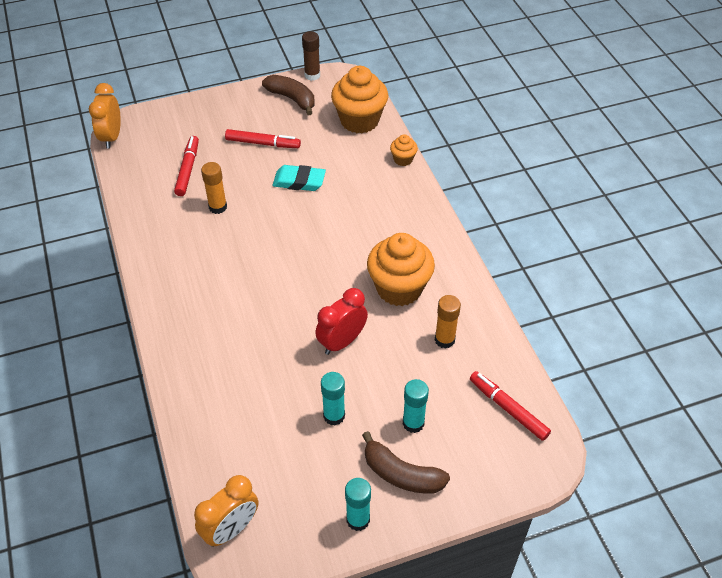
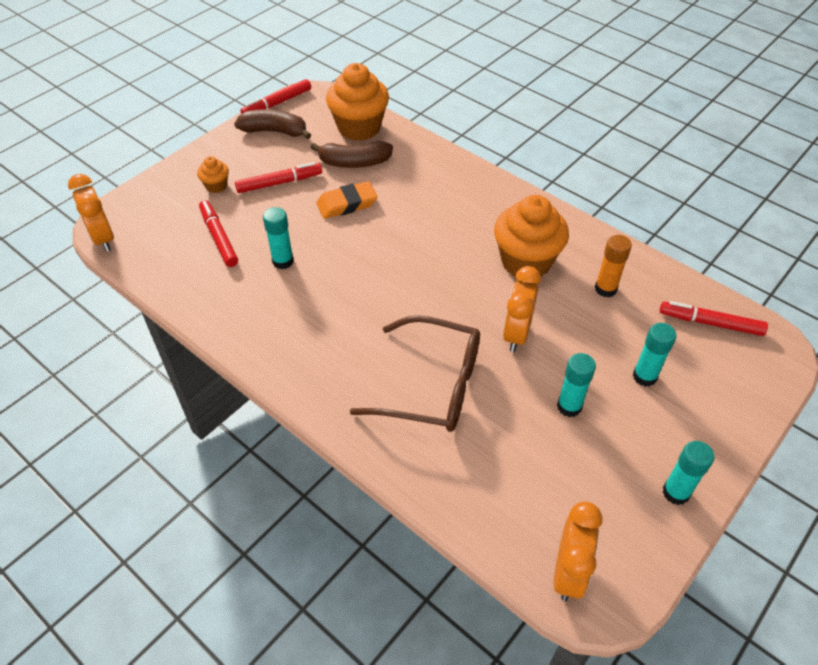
camera: 30 degrees left, 0 degrees up
(218, 207) = (283, 261): orange glue stick -> turquoise glue stick
(246, 349) = (430, 385): none -> brown glasses
(299, 181) = (347, 204): turquoise eraser -> orange eraser
(312, 75) = (277, 103): brown glue stick -> red marker
(342, 342) = (516, 334): red clock -> orange clock
(401, 474) = (675, 428): brown banana -> brown banana (354, 162)
(403, 159) = (430, 147): orange cupcake -> orange cupcake (216, 186)

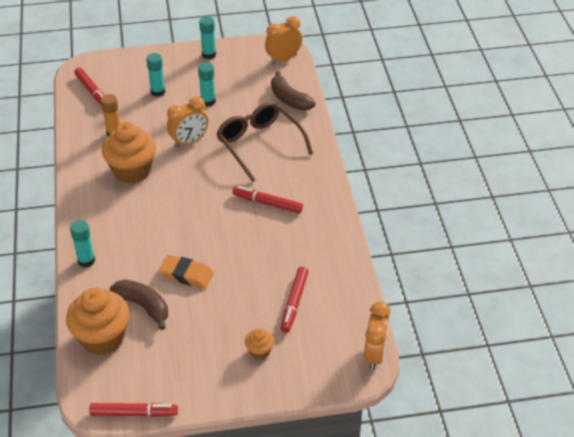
camera: 140 degrees left, 5 degrees down
(274, 131) = (167, 380): brown banana -> brown banana (289, 99)
(279, 183) = (213, 323): red marker -> red marker (267, 203)
(283, 261) = (268, 258): turquoise glue stick -> turquoise glue stick (86, 260)

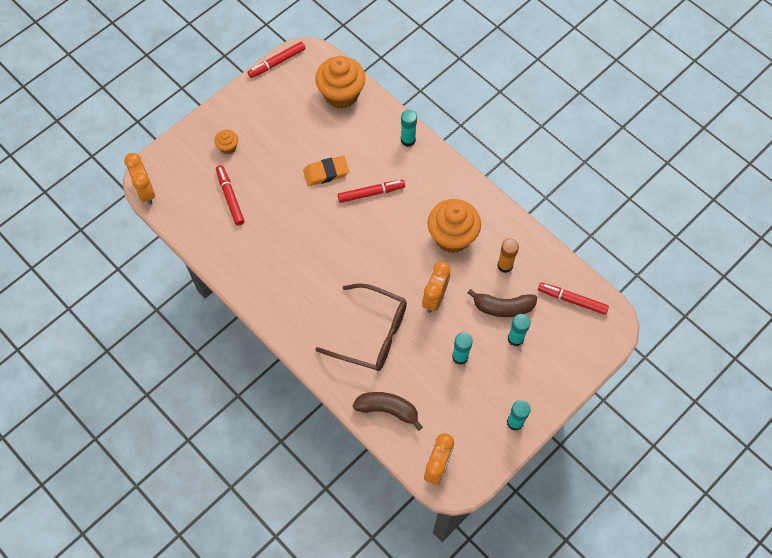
camera: 145 degrees right, 20 degrees up
(143, 306) = (335, 131): brown banana -> brown banana (503, 307)
(267, 203) = (316, 274): red marker -> red marker (371, 193)

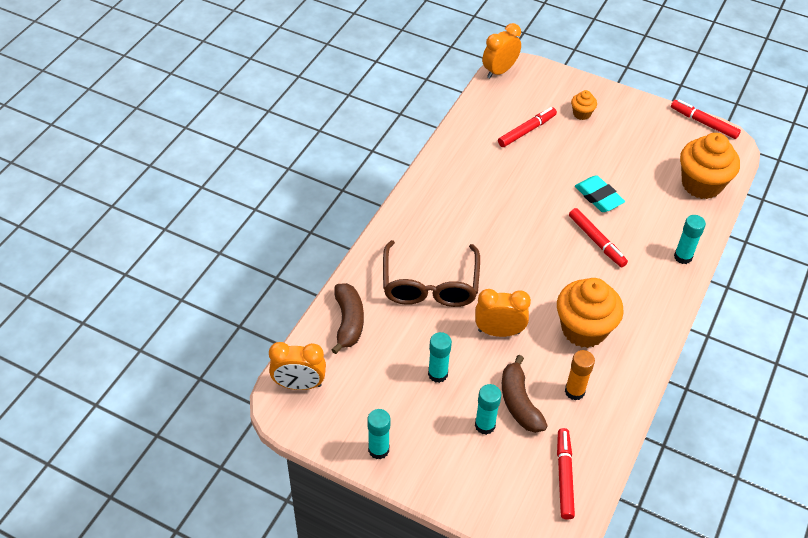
camera: 70 degrees right, 15 degrees down
(326, 173) = (598, 197): orange eraser -> turquoise eraser

